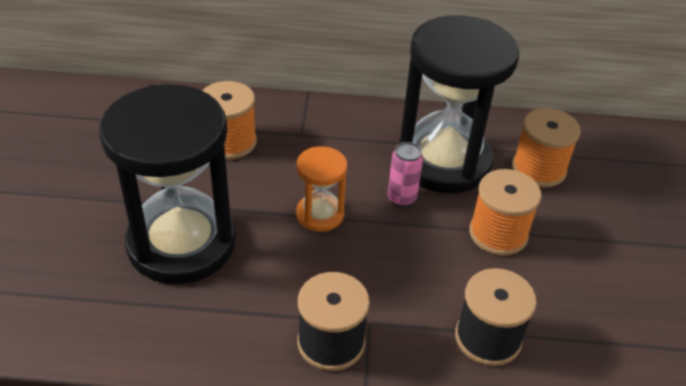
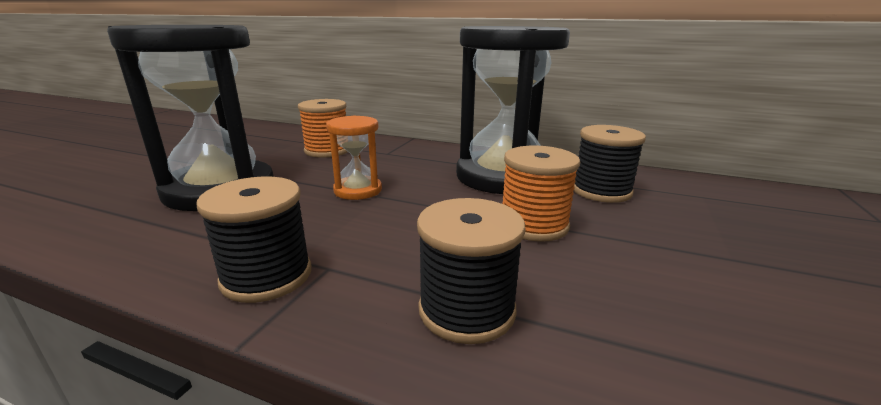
camera: 20 degrees right, 20 degrees down
(401, 198) = (444, 191): pink can -> none
(538, 169) = (601, 191): orange spool -> black spool

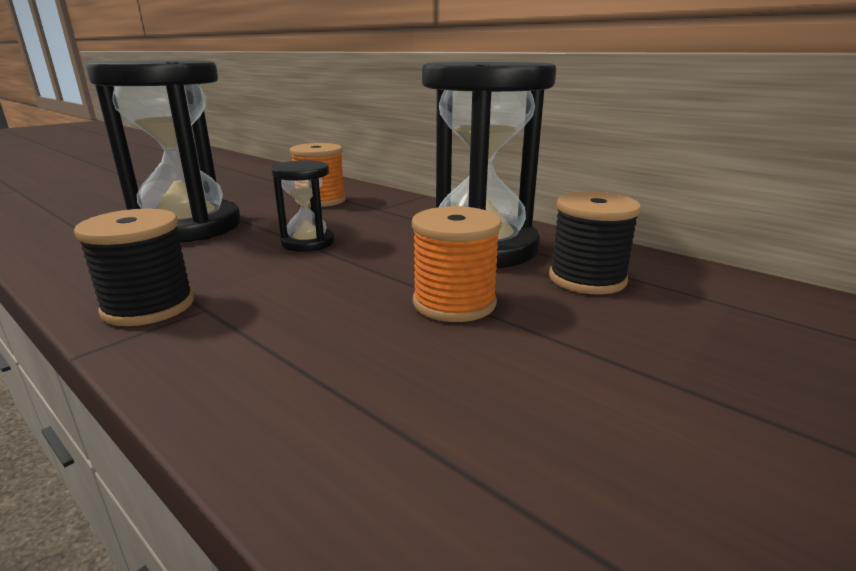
camera: 20 degrees right, 0 degrees up
(358, 190) = (308, 243): orange hourglass -> black hourglass
(466, 310) = (286, 369): black spool -> none

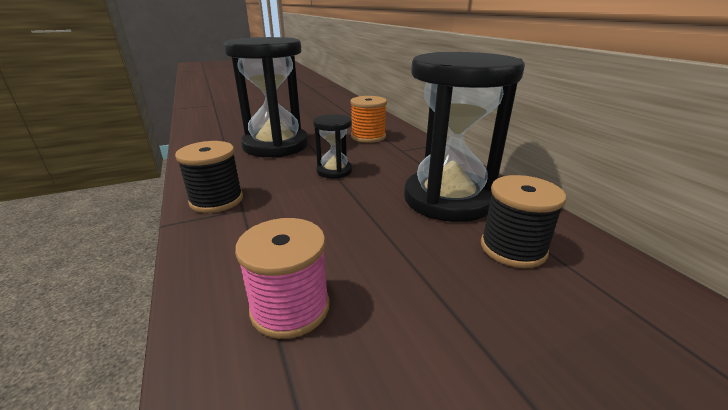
camera: 25 degrees right, 5 degrees up
(388, 397) = (290, 308): none -> pink spool
(454, 303) = (390, 244): orange spool -> none

